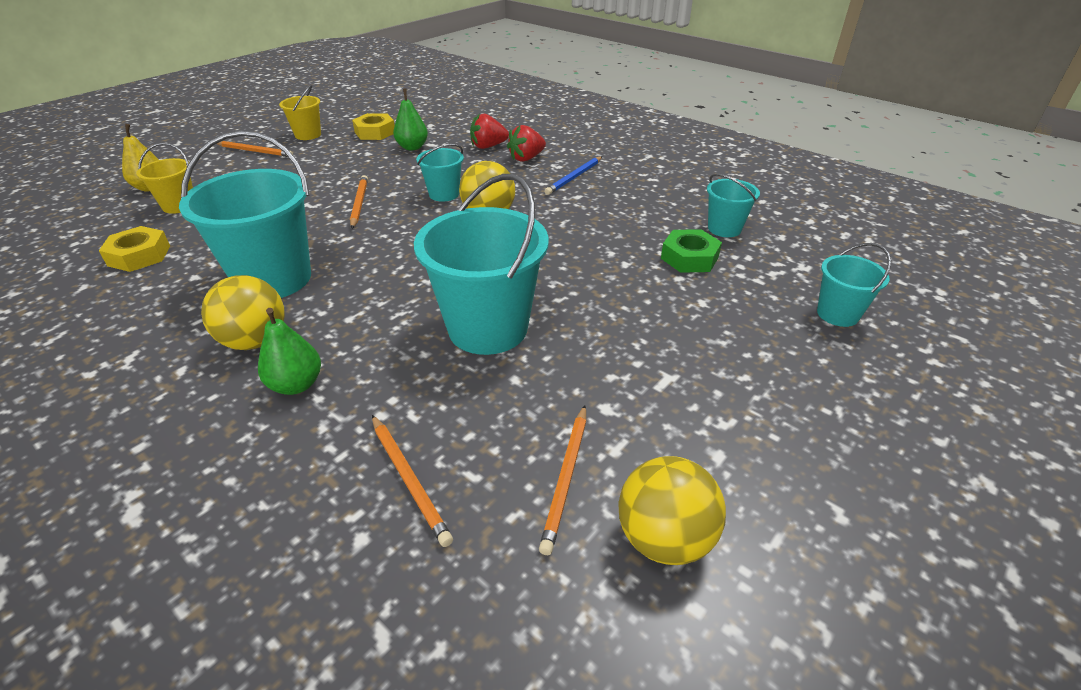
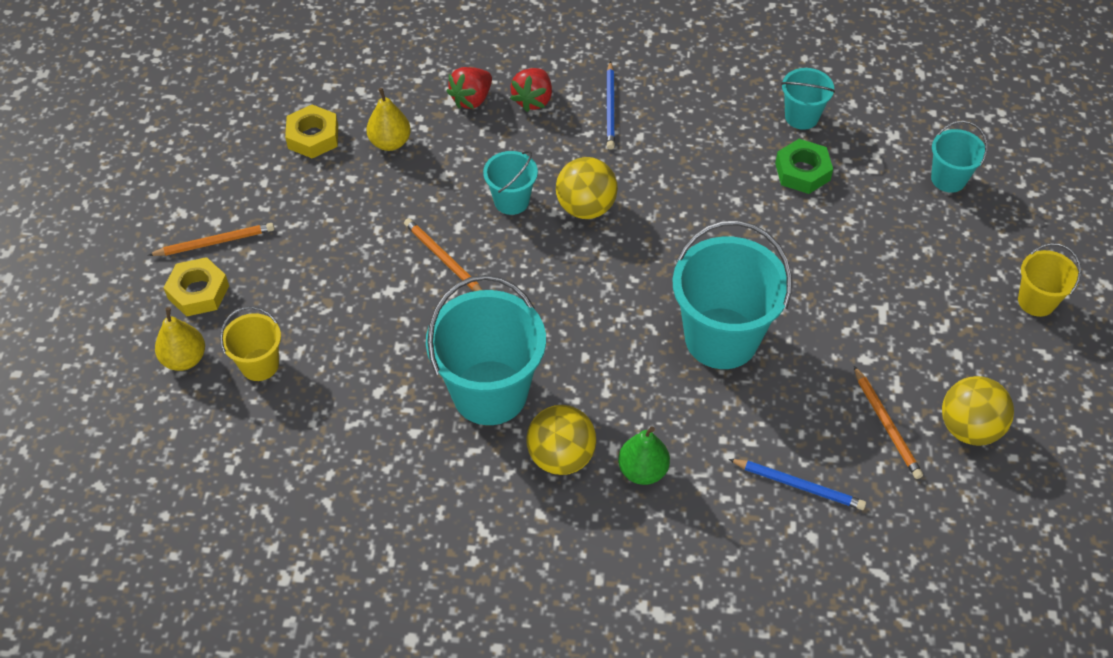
camera: 35 degrees left, 15 degrees up
(139, 255) = (323, 442): yellow nut -> yellow nut (198, 292)
(308, 135) = (238, 182): yellow bucket -> yellow bucket (1036, 301)
(409, 479) = (798, 485): orange pencil -> blue pencil
(412, 147) = (390, 142): green pear -> yellow pear

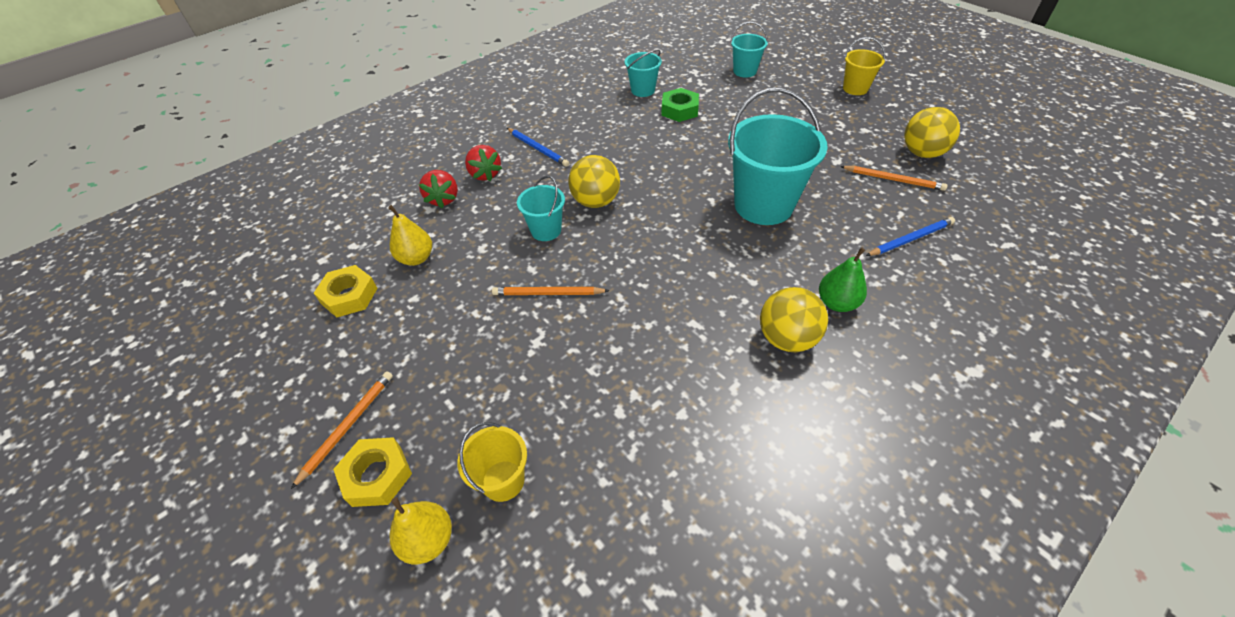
camera: 45 degrees left, 5 degrees down
(489, 392) = (691, 343): turquoise bucket -> none

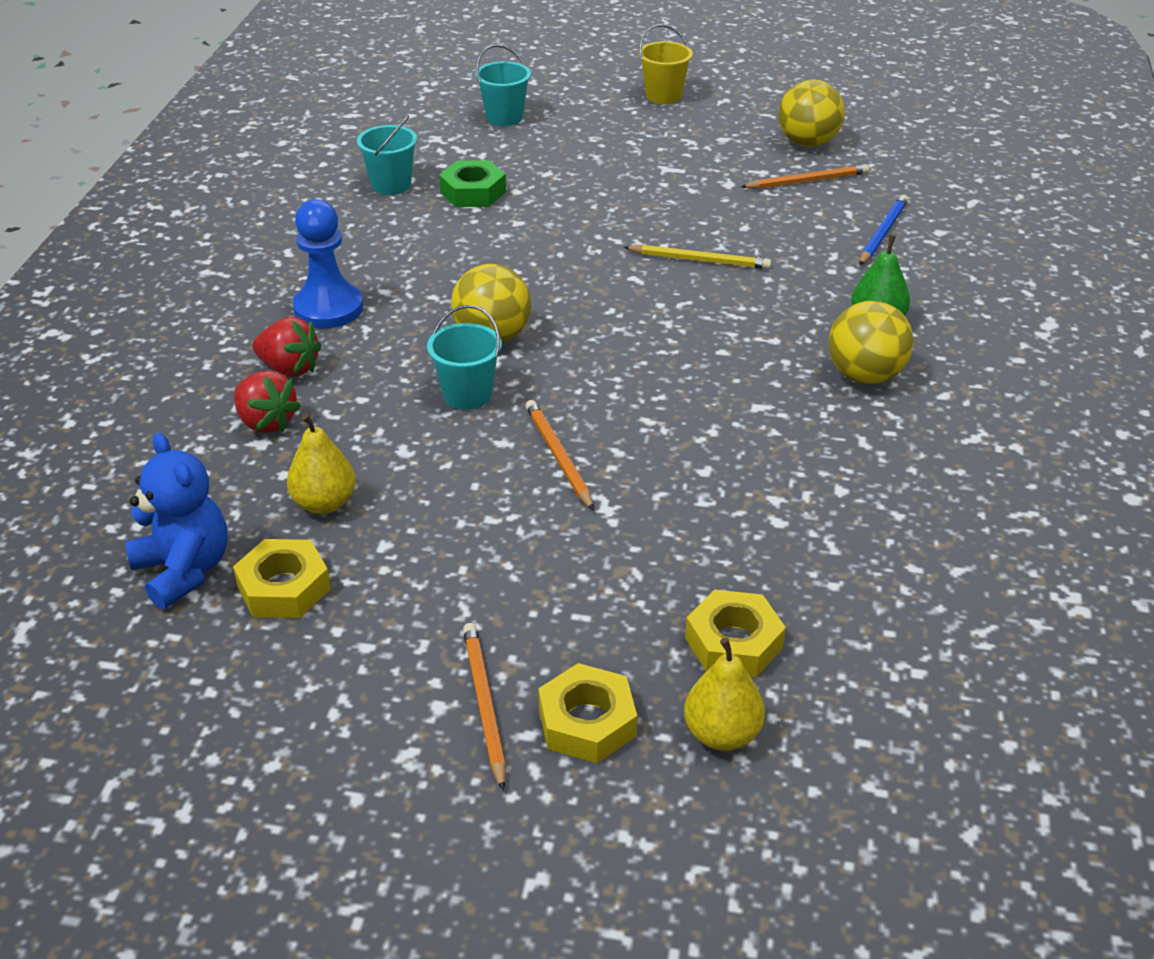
camera: 40 degrees left, 10 degrees down
(326, 261) = (184, 570): none -> blue teddy bear
(503, 480) = (733, 642): yellow bucket -> yellow nut
(538, 148) = (328, 308): blue pencil -> blue pawn
(548, 293) = (558, 456): orange pencil -> orange pencil turned 105 degrees clockwise
(763, 205) = (699, 260): turquoise bucket -> yellow pencil

